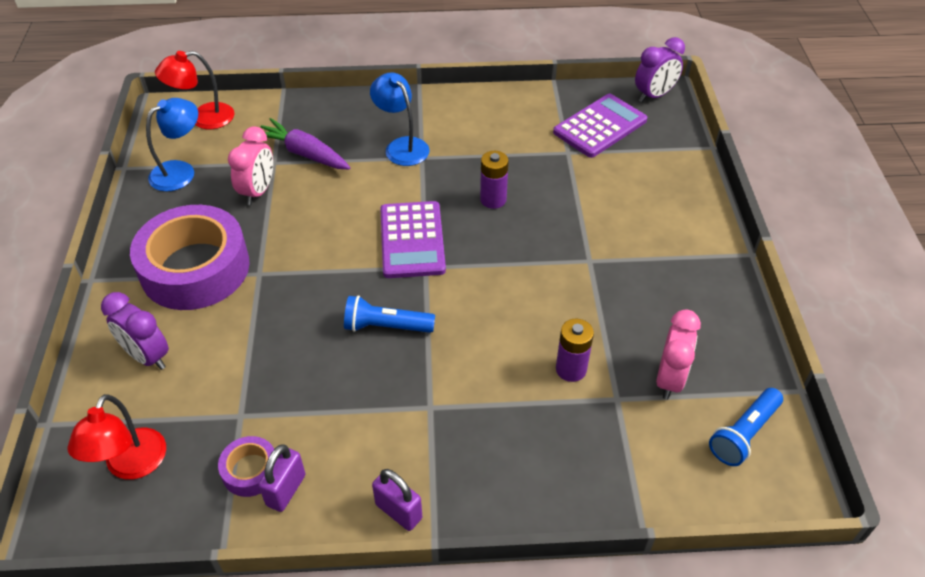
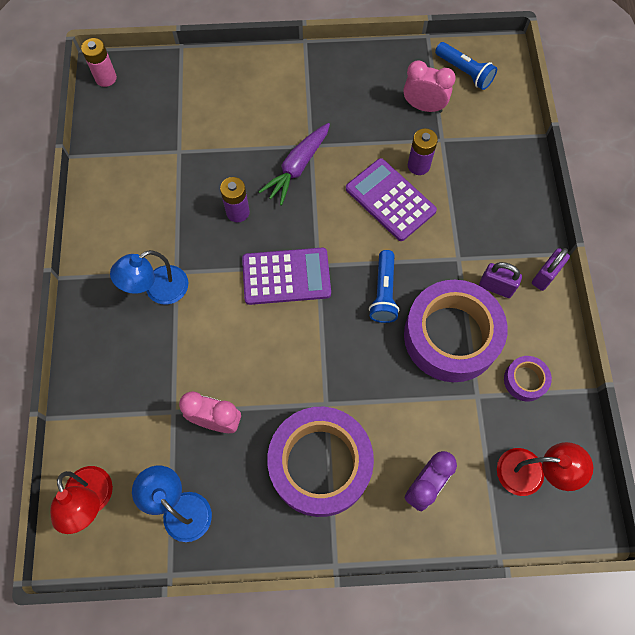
camera: 90 degrees left, 20 degrees up
(286, 490) = (538, 352): purple padlock -> purple padlock (496, 287)
(304, 153) = (161, 383): purple carrot -> purple carrot (297, 168)
(322, 392) = (451, 336): none -> purple tape
(600, 126) = (145, 124): purple calculator -> purple calculator (390, 200)
(654, 95) = (106, 78): purple clock -> pink battery

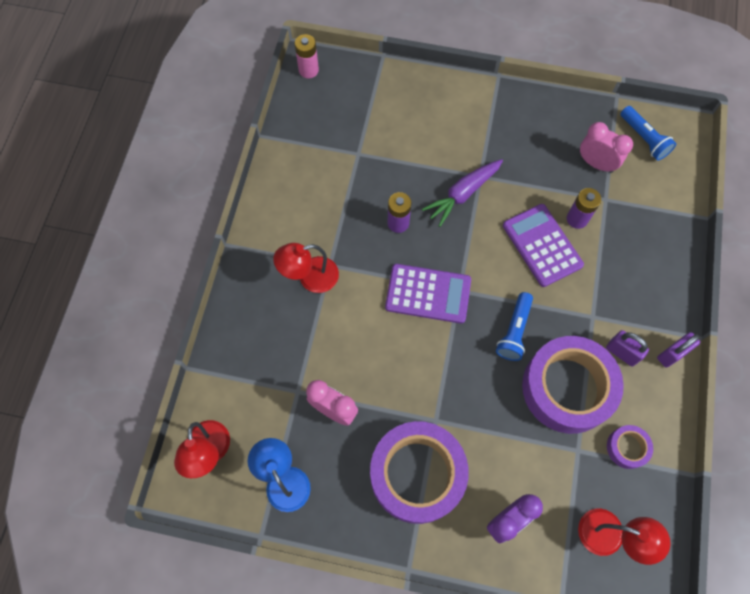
camera: 15 degrees right, 0 degrees up
(158, 290) = (310, 277): blue lamp -> red lamp

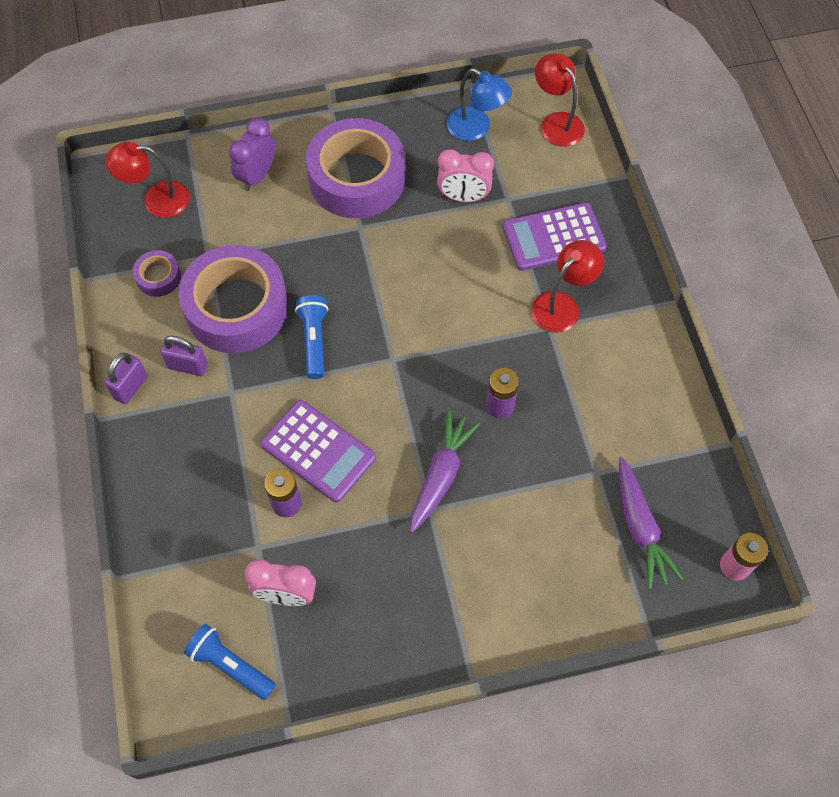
camera: 155 degrees right, 5 degrees down
(351, 112) = (640, 528): none -> purple carrot
(428, 294) = (425, 341): purple calculator -> purple calculator (553, 237)

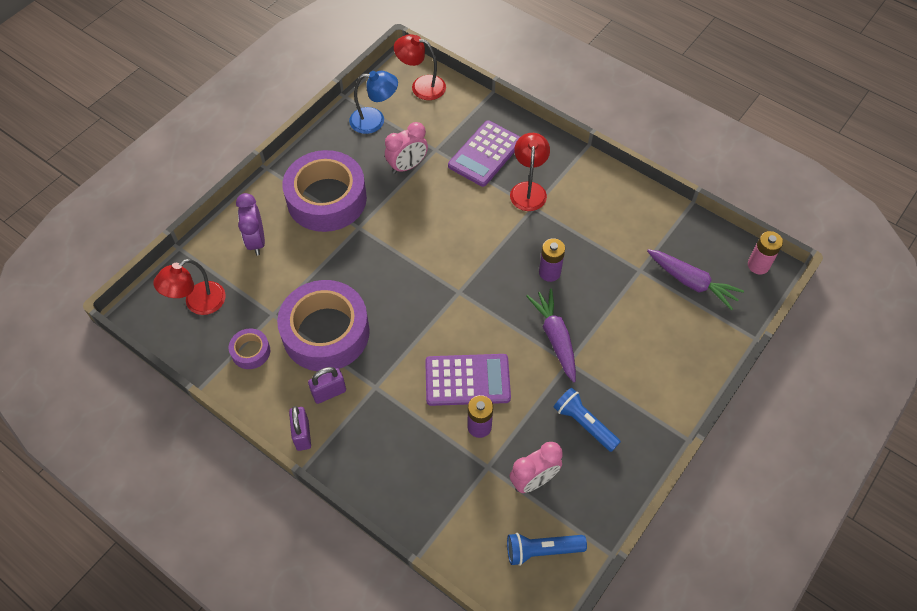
camera: 40 degrees left, 5 degrees down
(314, 340) = (398, 316): blue flashlight -> blue flashlight (584, 423)

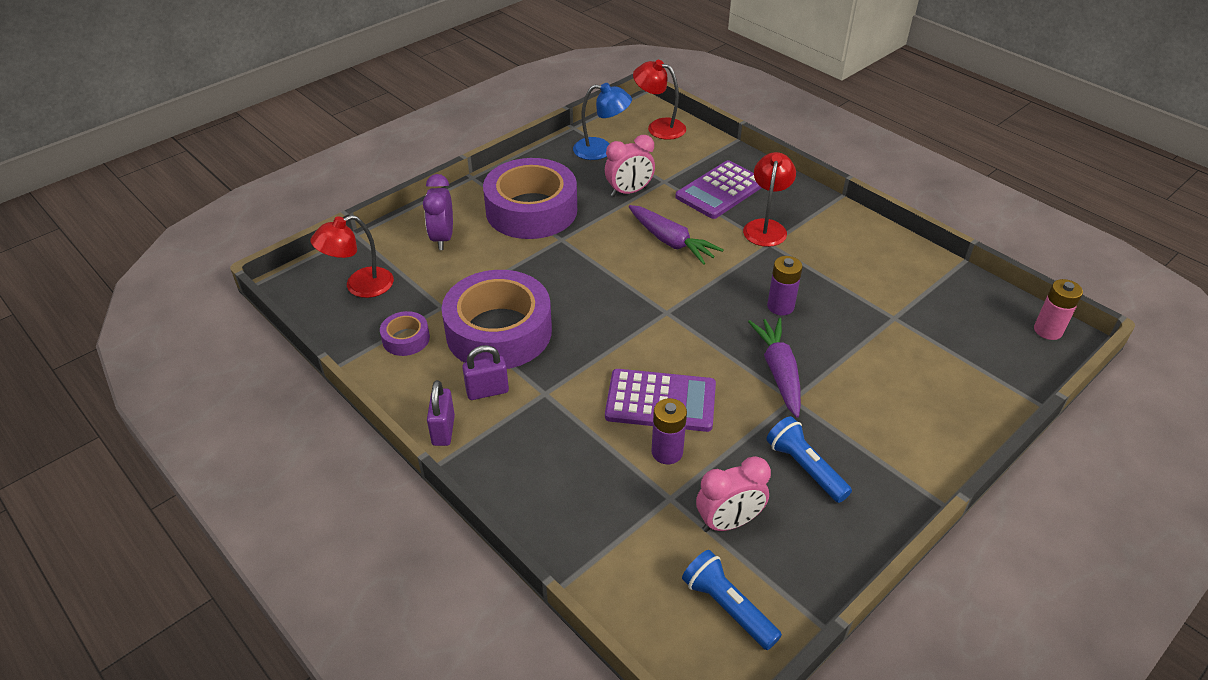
camera: 10 degrees right, 15 degrees down
(542, 550) = (728, 607): blue flashlight -> blue flashlight turned 45 degrees clockwise
(692, 282) = (960, 337): purple carrot -> purple carrot (671, 242)

